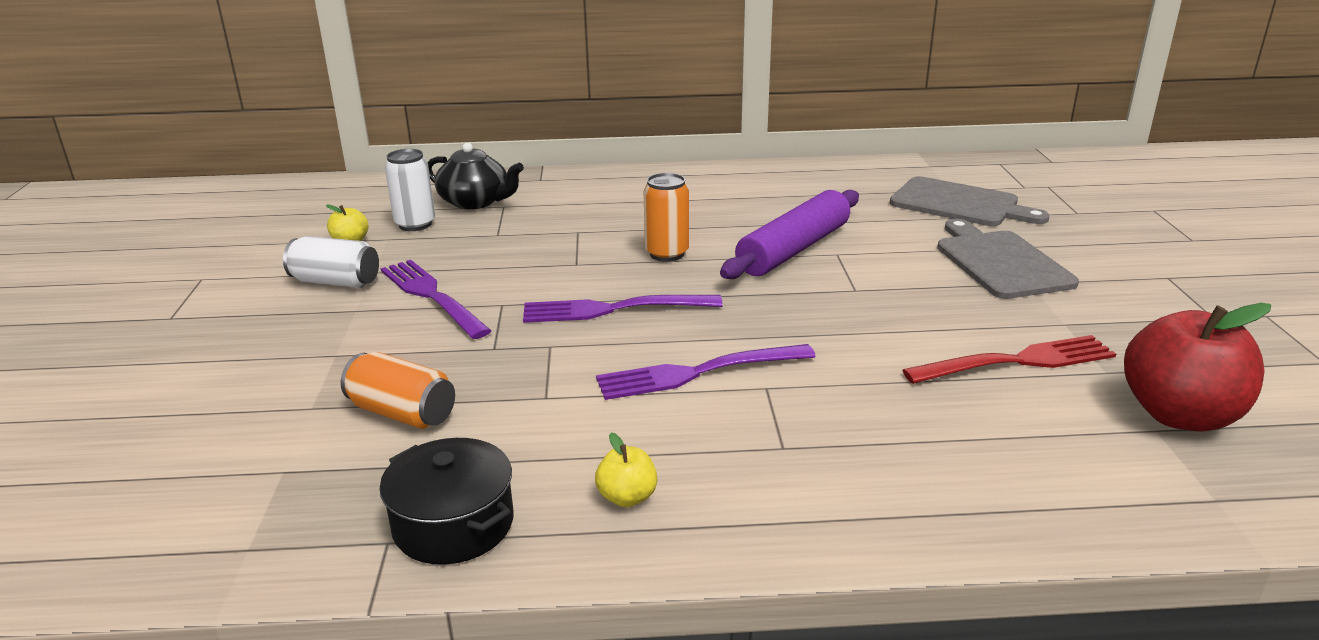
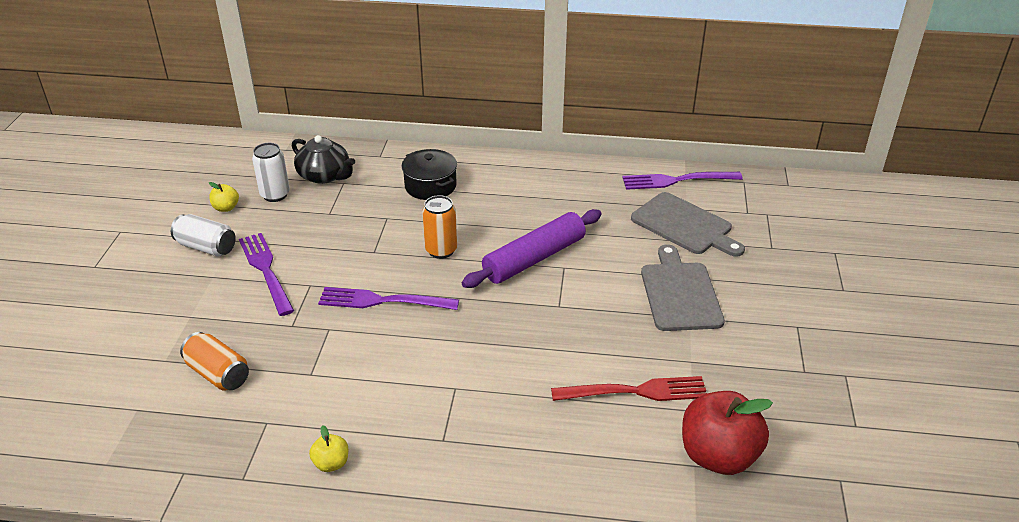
camera: 10 degrees right, 10 degrees up
(453, 524) = (224, 466): black pot -> black pot (430, 186)
(697, 373) = (415, 368): purple fork -> purple fork (676, 180)

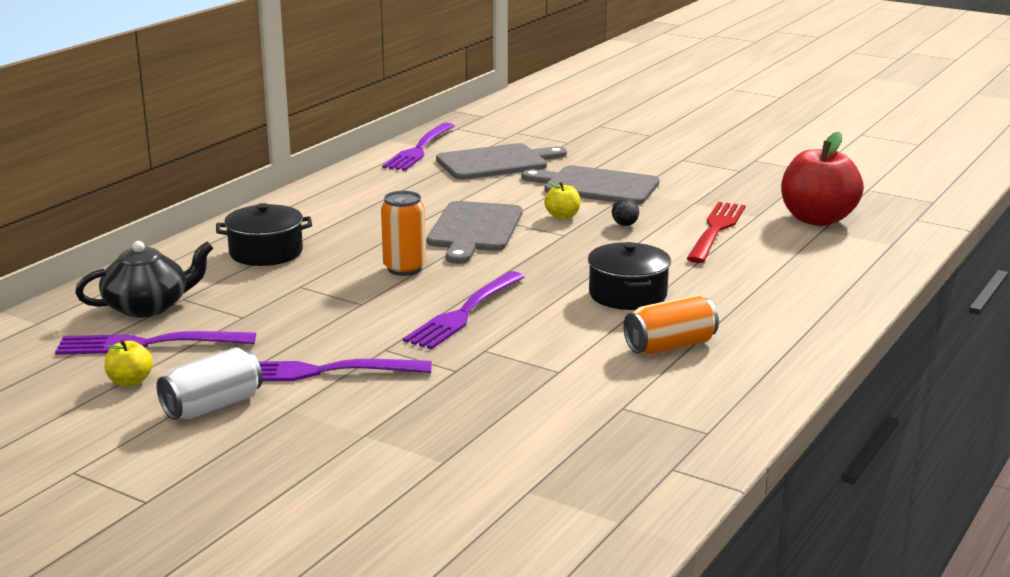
camera: 65 degrees left, 15 degrees down
(218, 374) = (507, 427): orange can -> orange can (670, 346)
(275, 195) = (147, 344): white can -> purple fork
(331, 463) = (716, 379): yellow apple -> yellow apple (562, 216)
(462, 373) = (627, 294): none -> black pot
(534, 258) = (474, 230): purple rolling pin -> grey cutting board
(604, 333) = (625, 225): none -> black egg

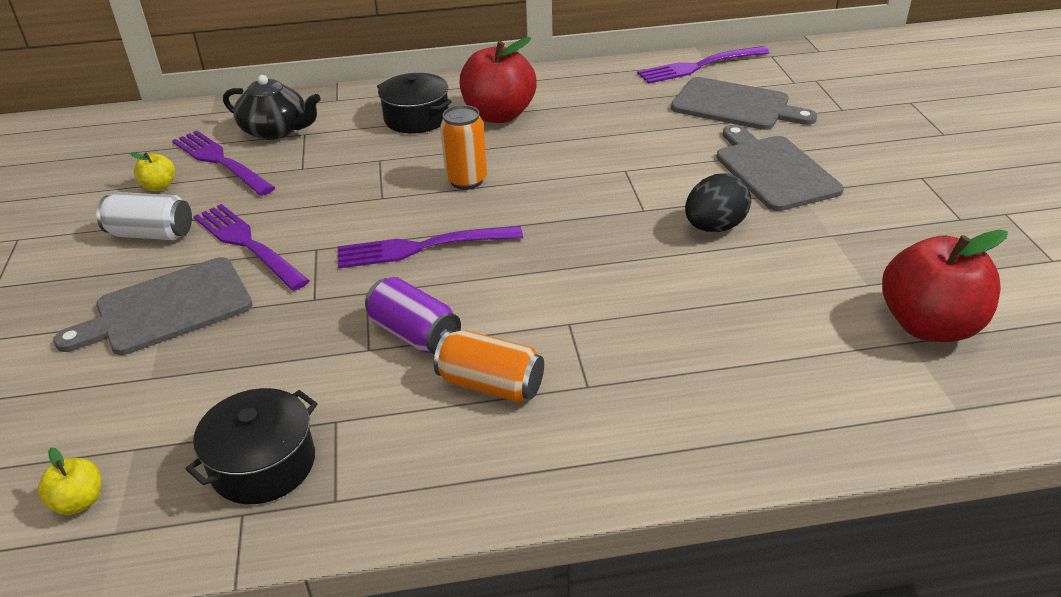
camera: 50 degrees right, 15 degrees up
(333, 226) = (499, 115): none -> red apple
(474, 230) = (585, 168): grey cutting board -> grey cutting board (167, 308)
(562, 216) = (679, 190): yellow apple -> yellow apple (79, 501)
(570, 350) = (414, 334): none -> purple can
(625, 225) = (714, 227): black egg -> black egg, size x1.80
(627, 294) = (568, 305): black pot -> black pot (263, 464)
(716, 230) = (790, 279): red fork -> none

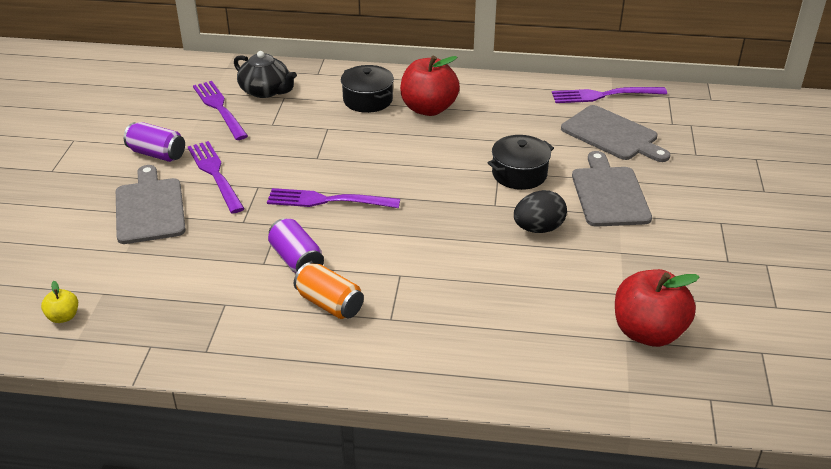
camera: 15 degrees right, 0 degrees up
(151, 234) = (157, 154): white can -> purple can
(159, 186) = (173, 119): yellow apple -> none
(167, 308) = (150, 208): grey cutting board -> grey cutting board turned 90 degrees clockwise
(263, 464) = (173, 320): black pot -> black pot (519, 174)
(466, 180) = (381, 157): orange can -> none

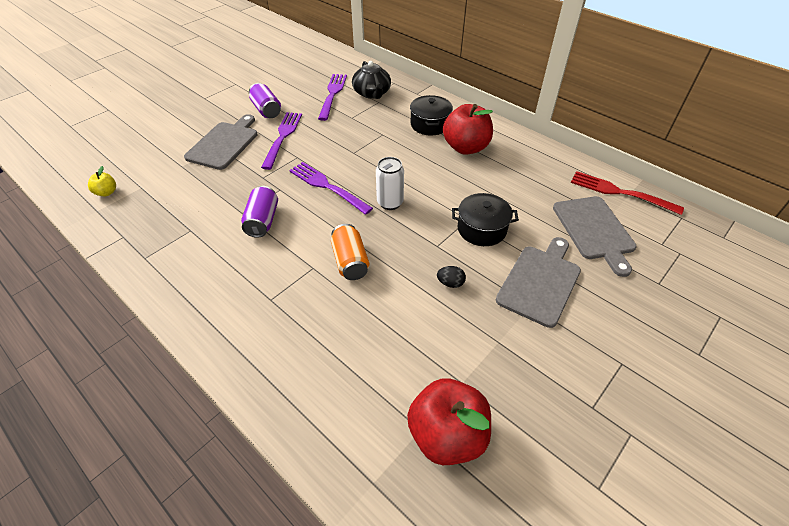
camera: 35 degrees right, 10 degrees up
(329, 304) = (246, 265): orange can -> orange can (350, 261)
(410, 188) = (390, 203): none -> white can
(538, 228) = (450, 283): black egg -> black egg, size x0.56
(603, 95) = (619, 192): purple fork -> red fork

